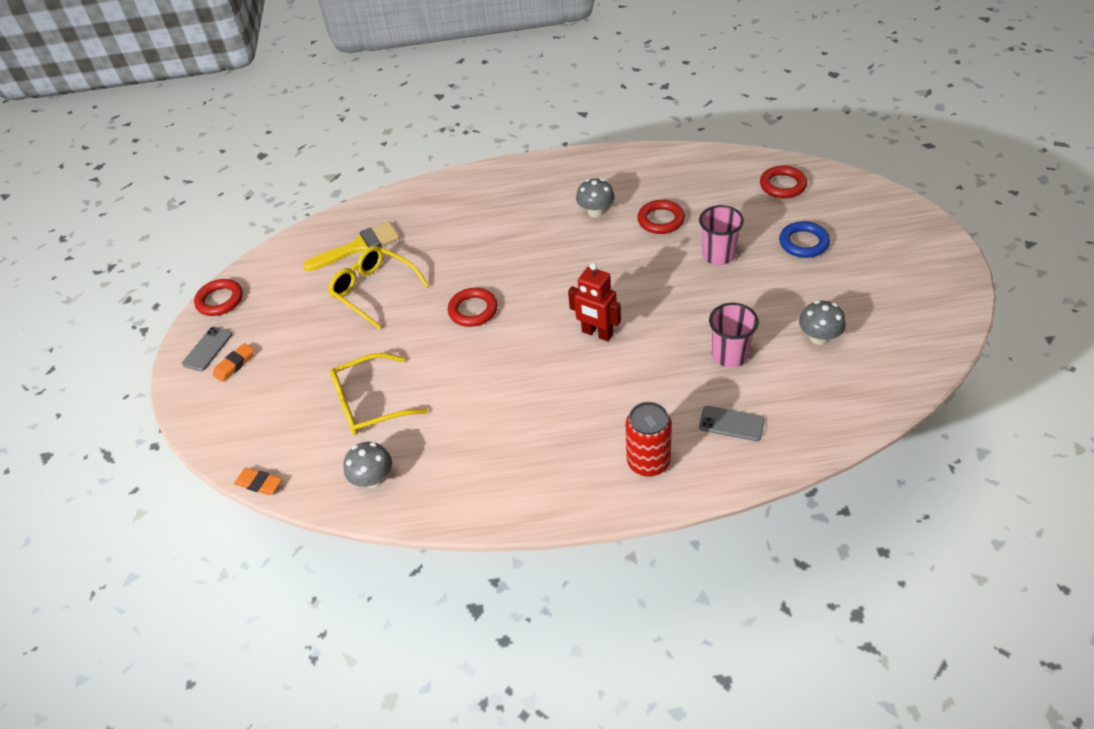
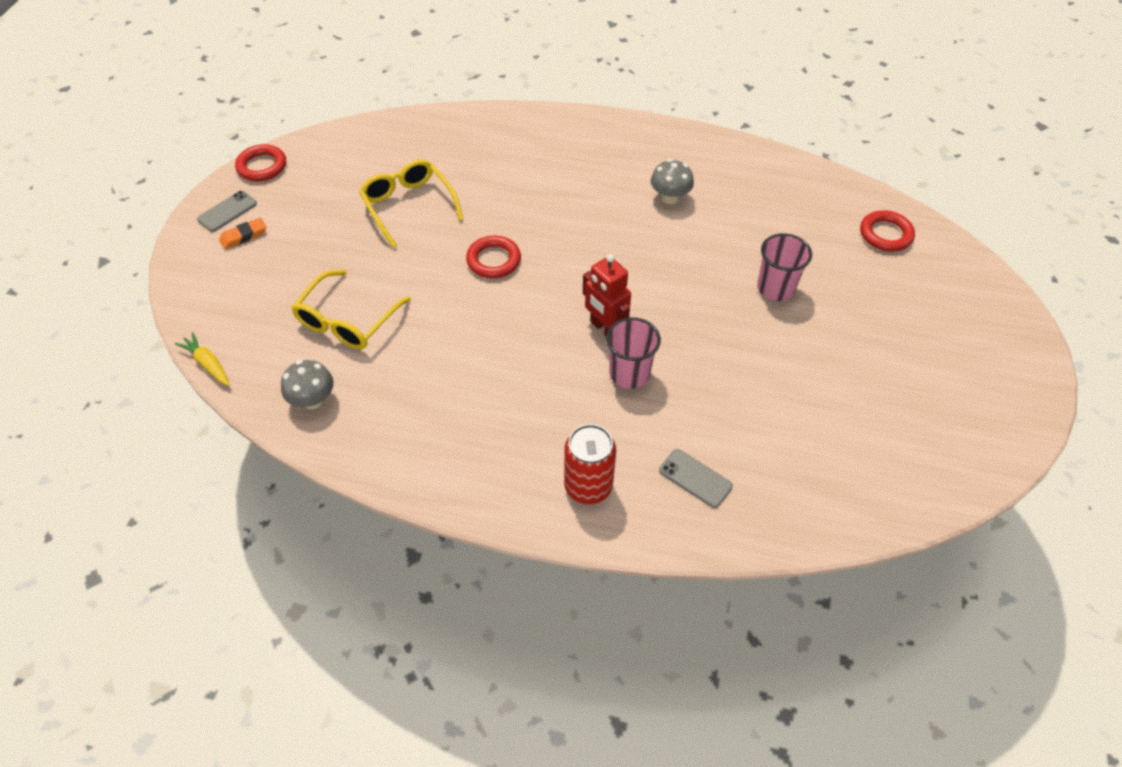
camera: 15 degrees right, 5 degrees up
(259, 483) = (208, 364): orange eraser -> yellow carrot
(358, 247) = (416, 156): yellow brush -> none
(369, 403) = (347, 321): yellow glasses -> yellow glasses turned 60 degrees counterclockwise
(660, 220) = (733, 229): red ring -> none
(730, 355) = (732, 402): pink cup -> pink cup (629, 373)
(803, 243) = (875, 307): blue ring -> none
(819, 337) = (838, 418): grey mushroom -> none

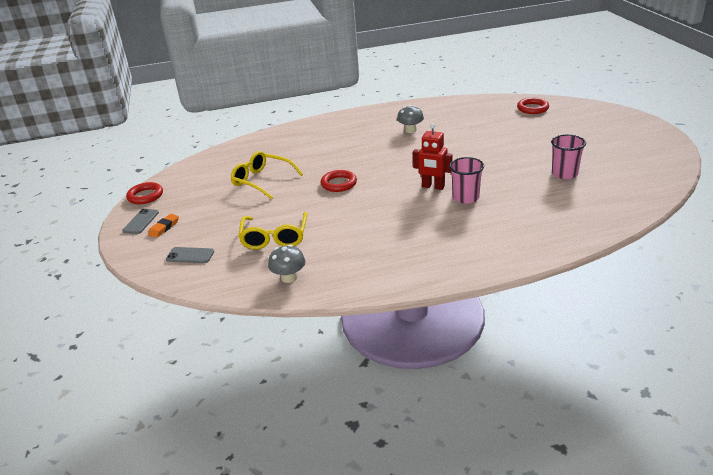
camera: 25 degrees left, 20 degrees down
(208, 364) = (198, 289): yellow carrot -> none
(588, 486) = (495, 247): red can -> none
(695, 478) = (547, 221): grey phone -> grey phone (190, 255)
(775, 288) = (503, 142): pink cup -> pink cup (564, 173)

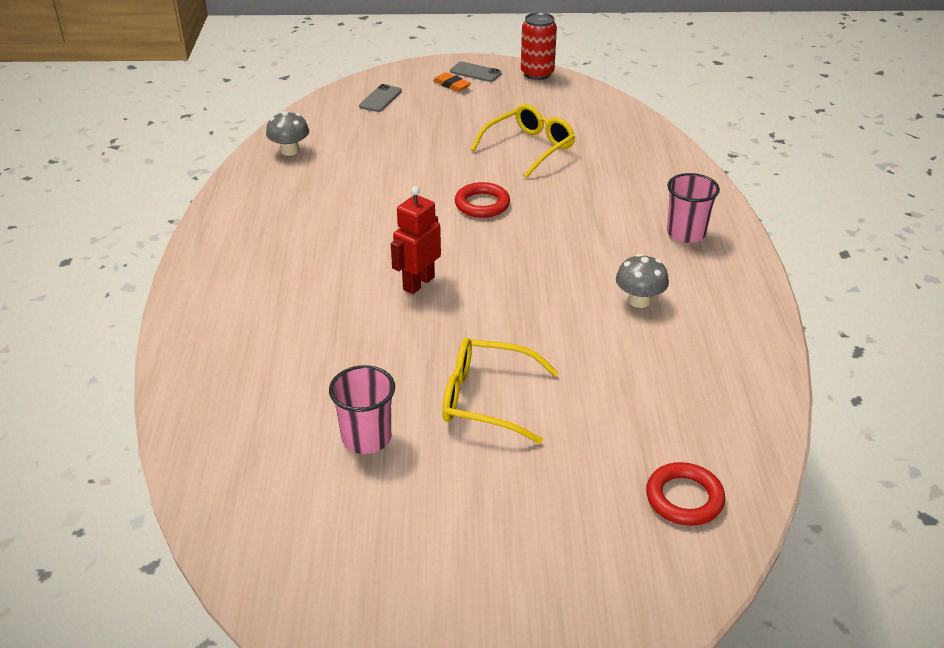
camera: 100 degrees right, 5 degrees up
(145, 196) = (537, 74): red ring -> red can
(274, 238) = (377, 148): yellow glasses -> yellow glasses (486, 399)
(465, 197) = (365, 306): pink cup -> pink cup (686, 233)

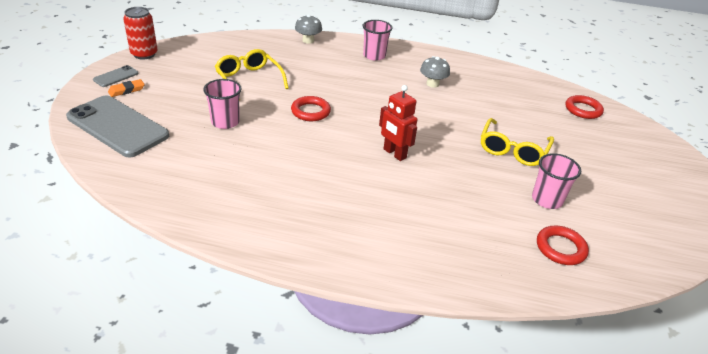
camera: 80 degrees left, 0 degrees up
(259, 450) = (560, 248): none -> red ring
(290, 151) = (170, 188): grey mushroom -> grey mushroom (308, 40)
(380, 99) = (118, 126): grey phone -> grey phone, size x2.27
(423, 153) = (225, 122): none -> pink cup

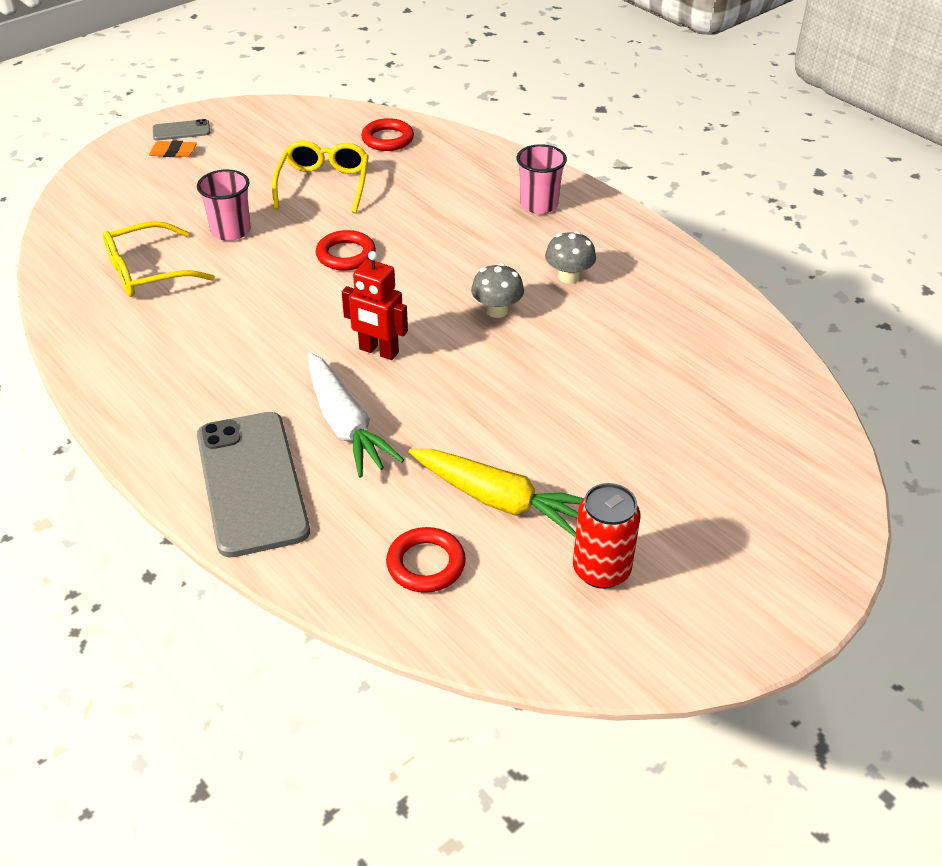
camera: 40 degrees right, 5 degrees up
(118, 126) = (117, 194): grey phone -> grey phone (252, 483)
(144, 54) = (243, 110): red can -> red can (601, 570)
(308, 40) = (472, 151): grey mushroom -> grey mushroom (497, 310)
(394, 154) = (378, 351): red robot -> red robot turned 60 degrees counterclockwise
(430, 198) = (346, 425): none -> white carrot
(512, 150) = (551, 416): yellow glasses -> yellow glasses (147, 272)
(547, 200) = (500, 500): pink cup -> yellow carrot
(583, 110) = (766, 408): red ring -> red ring (387, 139)

